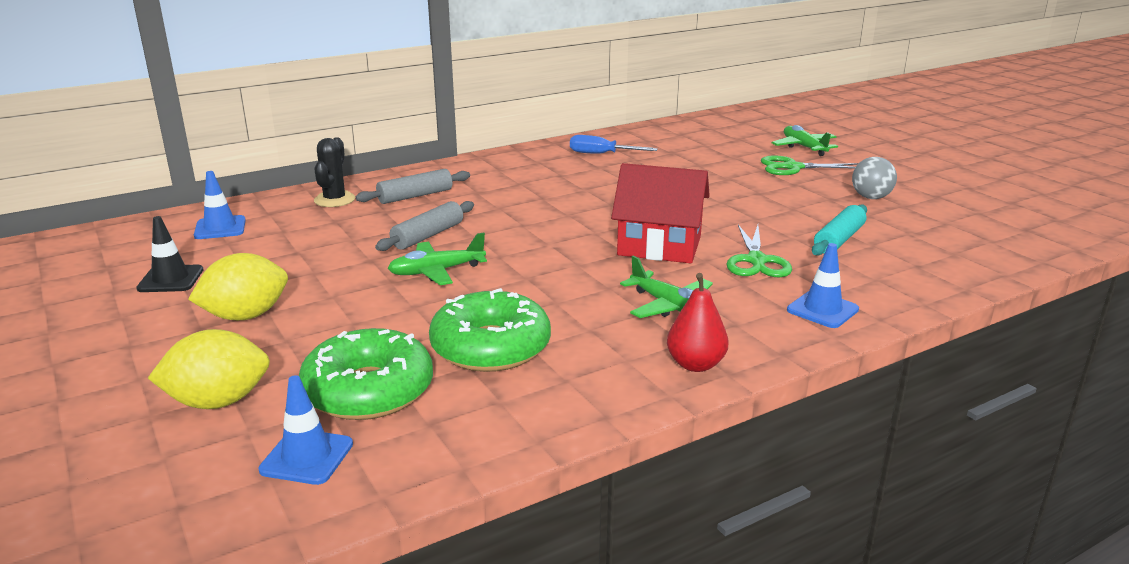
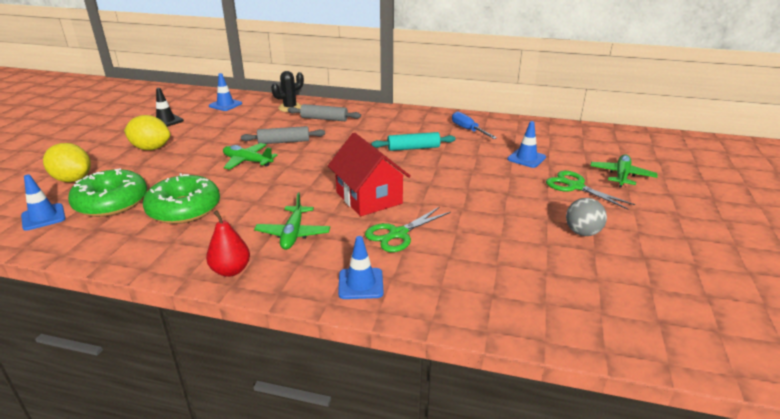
camera: 45 degrees right, 5 degrees up
(708, 160) = (526, 158): none -> blue traffic cone
(838, 240) = (482, 248): turquoise rolling pin -> turquoise rolling pin (413, 148)

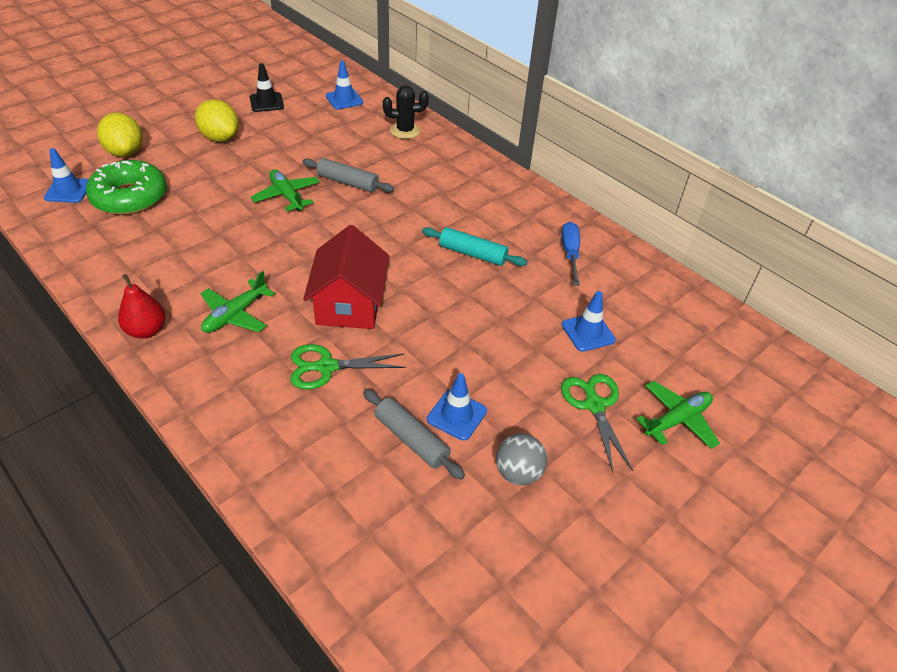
camera: 30 degrees right, 15 degrees up
(184, 209) = (177, 235): green donut -> none
(324, 119) = (423, 164): grey rolling pin -> grey rolling pin (411, 439)
(360, 284) = (231, 408): blue traffic cone -> blue traffic cone (457, 415)

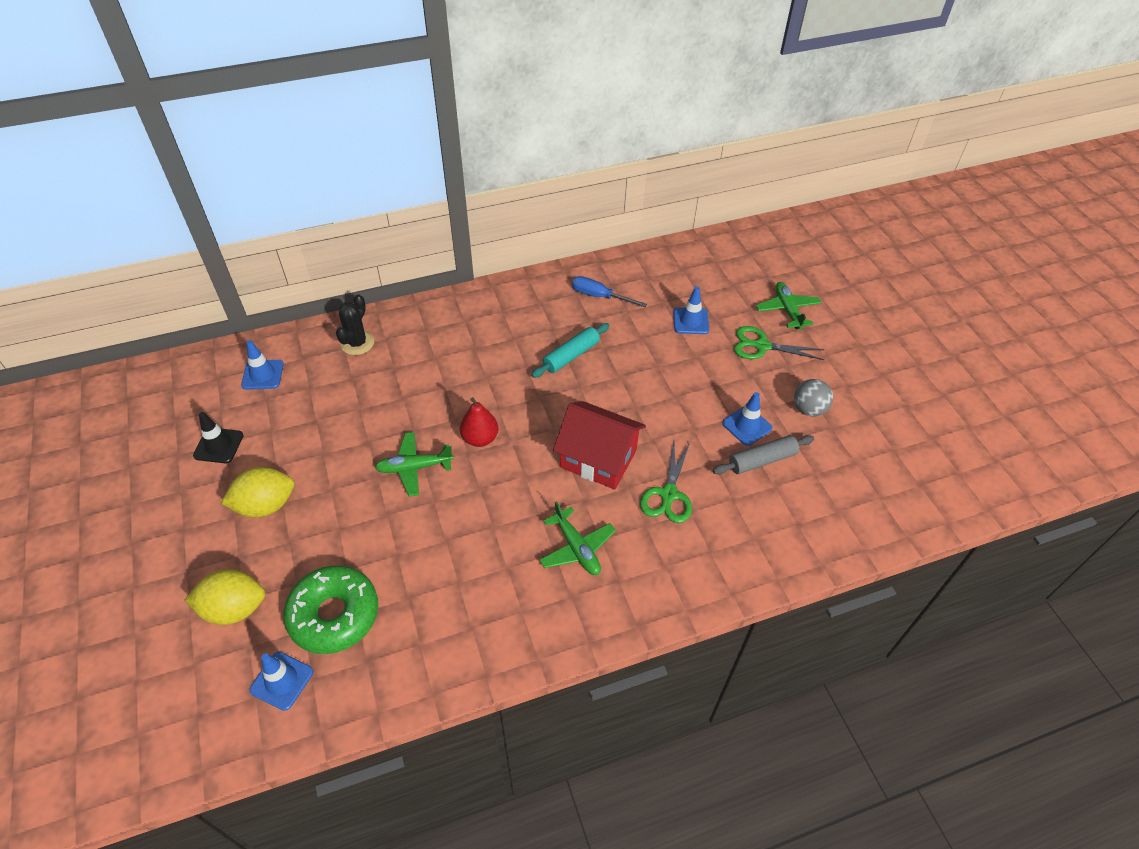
camera: 65 degrees left, 5 degrees up
(146, 330) = (569, 626): red pear -> red pear (480, 438)
(348, 182) = (419, 412): grey rolling pin -> none

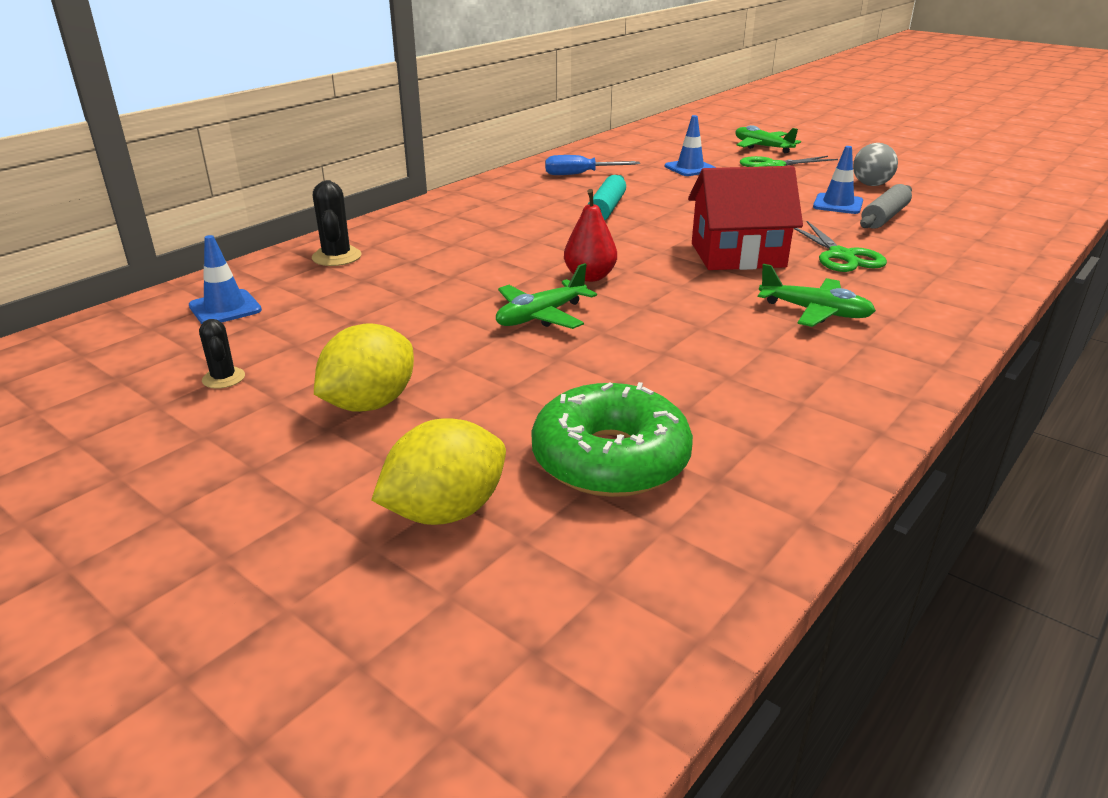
camera: 30 degrees left, 20 degrees down
(218, 445) = (223, 378): black traffic cone -> black cactus
(282, 681) = (624, 551): blue traffic cone -> none

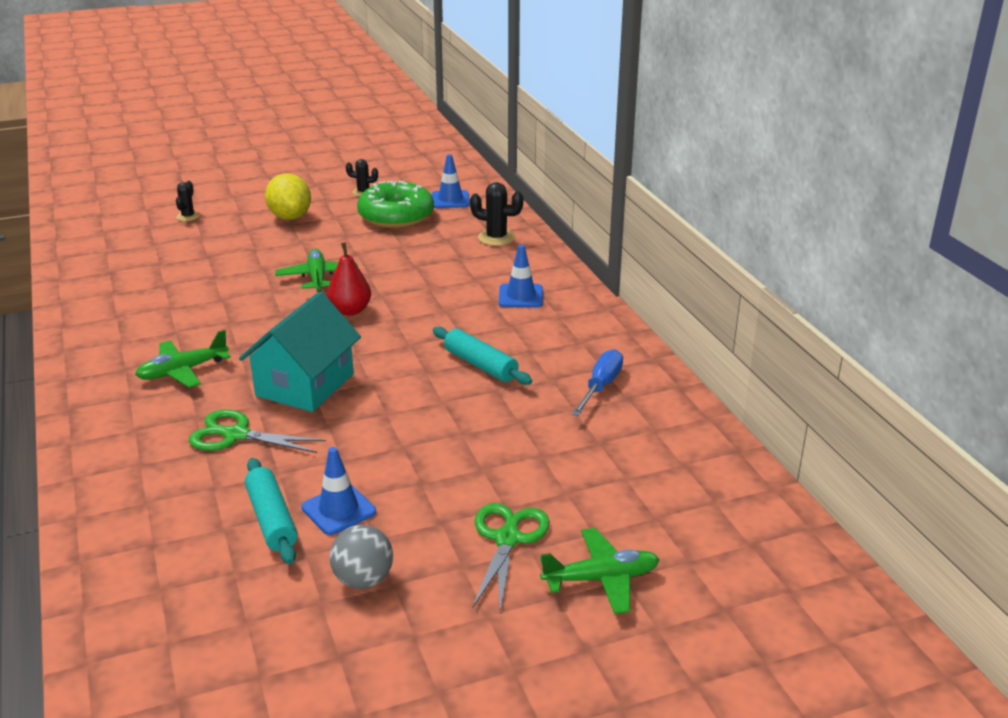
camera: 120 degrees right, 0 degrees up
(445, 511) = (188, 216): yellow lemon -> black cactus
(610, 459) = (162, 254): green donut -> green donut (396, 216)
(690, 168) = (559, 467): blue traffic cone -> blue traffic cone (520, 296)
(737, 255) = (305, 385): red house -> turquoise house
(884, 217) = (271, 519): grey rolling pin -> turquoise rolling pin

